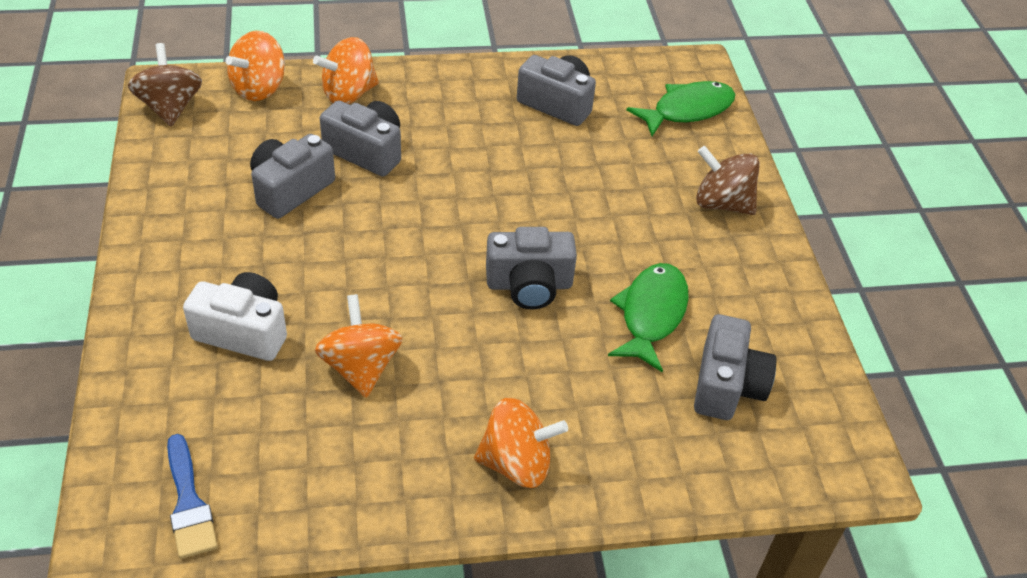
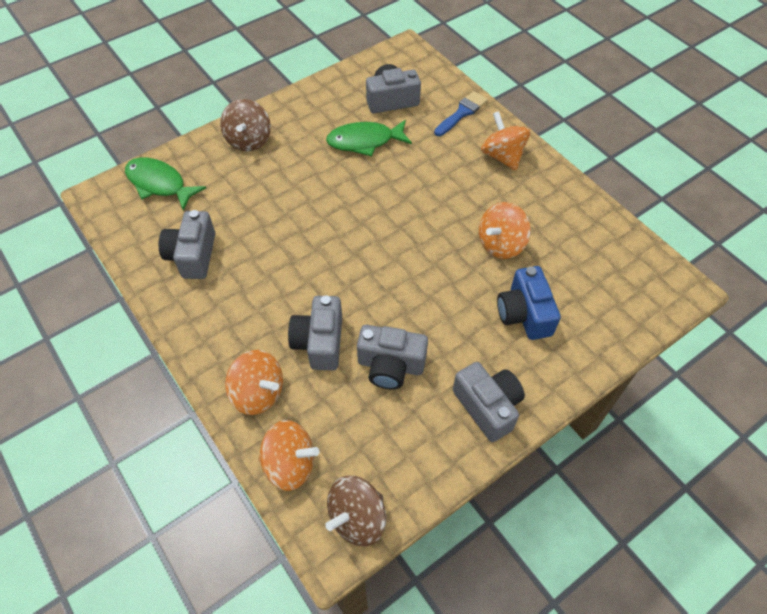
camera: 115 degrees left, 10 degrees up
(189, 503) = (639, 268): blue brush -> blue brush (462, 113)
(243, 331) = (524, 314): white camera -> blue camera
(529, 285) = (382, 199): grey camera -> grey camera (487, 406)

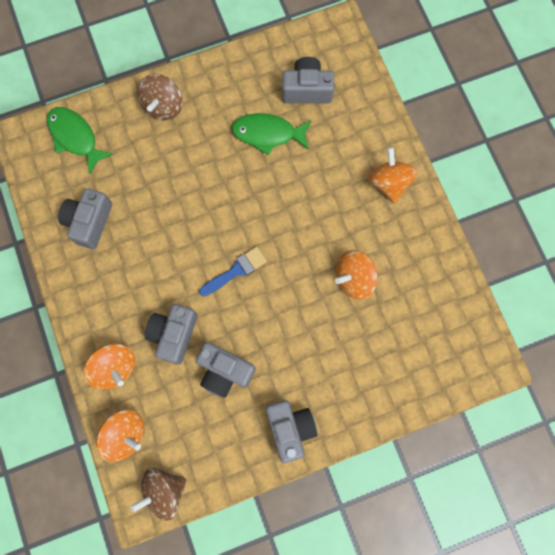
camera: 15 degrees right, 20 degrees up
(462, 113) = (368, 122): blue brush -> blue brush (236, 271)
(524, 314) = (349, 353): blue camera -> none

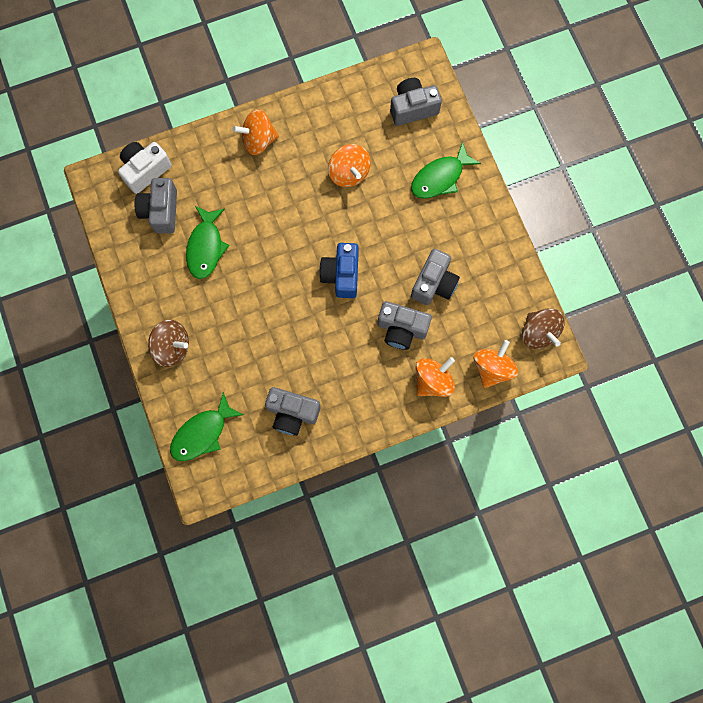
camera: 90 degrees left, 0 degrees up
(236, 271) = (341, 275): blue brush -> blue camera
(290, 428) = (482, 228): grey camera -> grey camera (412, 108)
(351, 73) = (145, 170): none -> white camera
(351, 381) = (440, 178): none -> green fish

